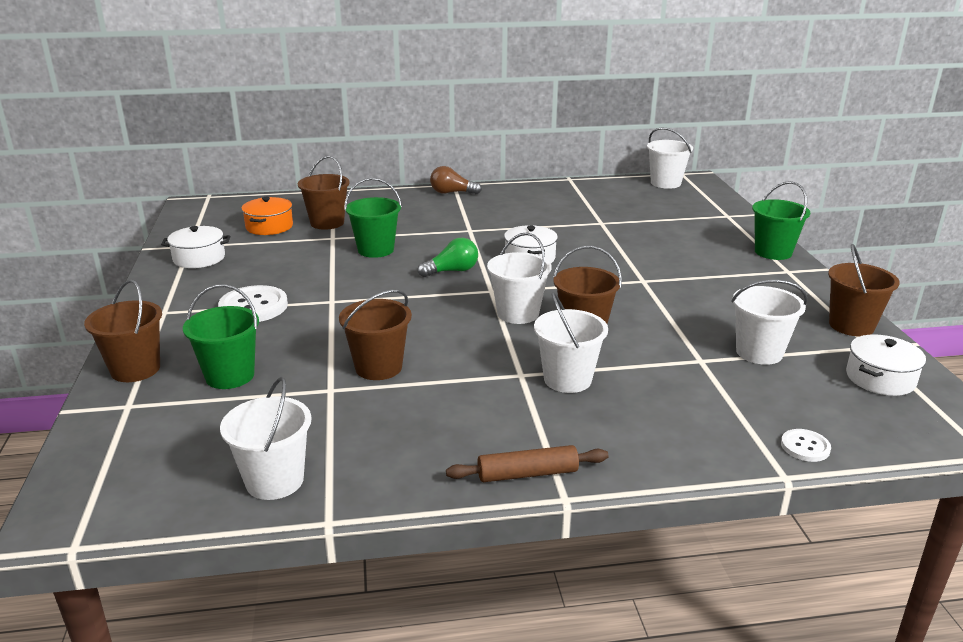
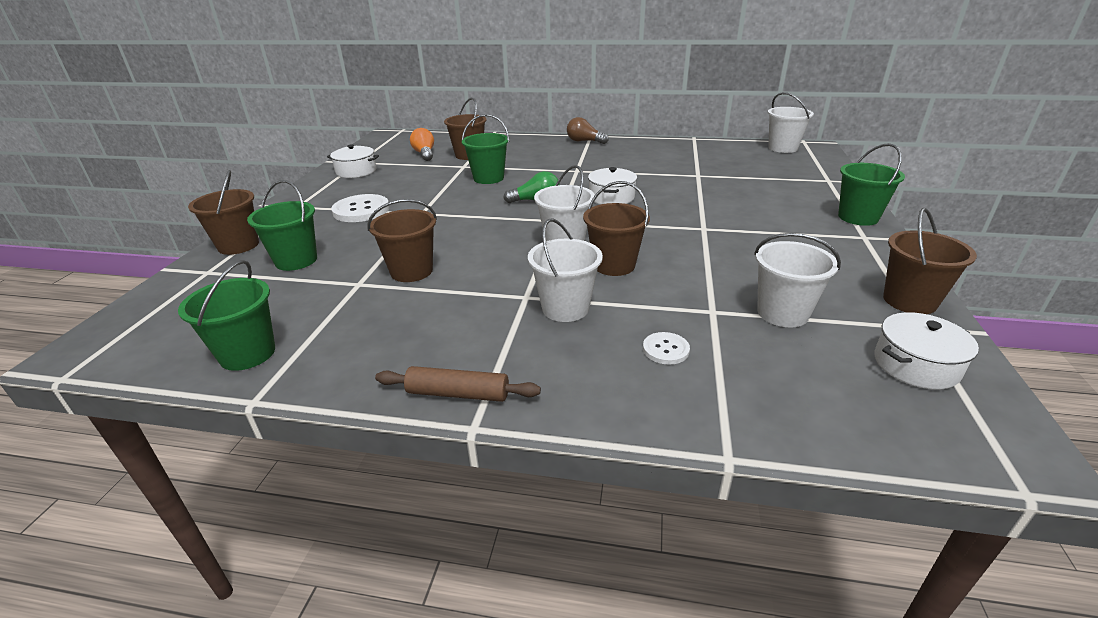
camera: 20 degrees right, 5 degrees up
(269, 226) = (424, 154): orange pot -> orange light bulb
(274, 480) = (247, 354): white bucket -> green bucket
(805, 447) = (775, 427): white button -> white button (665, 349)

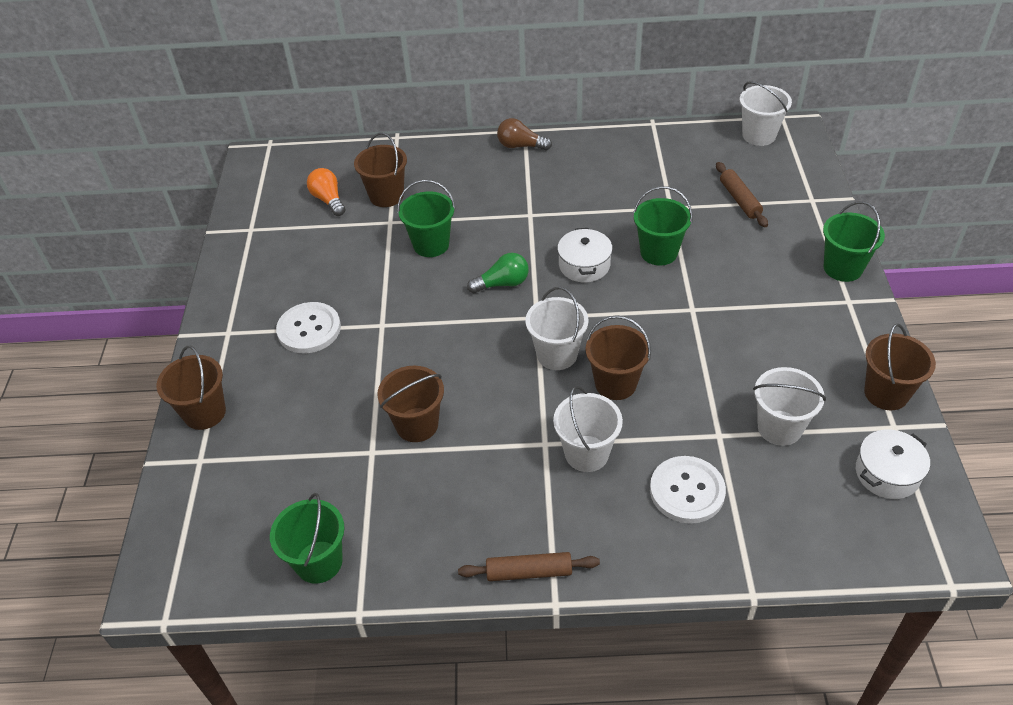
camera: 10 degrees left, 15 degrees up
(296, 260) = (285, 427): green bucket -> green bucket (659, 252)
(356, 171) = (260, 250): white pot -> none
(665, 349) = (687, 491): white button -> white button, size x1.87
(761, 176) = (740, 200): none -> brown rolling pin

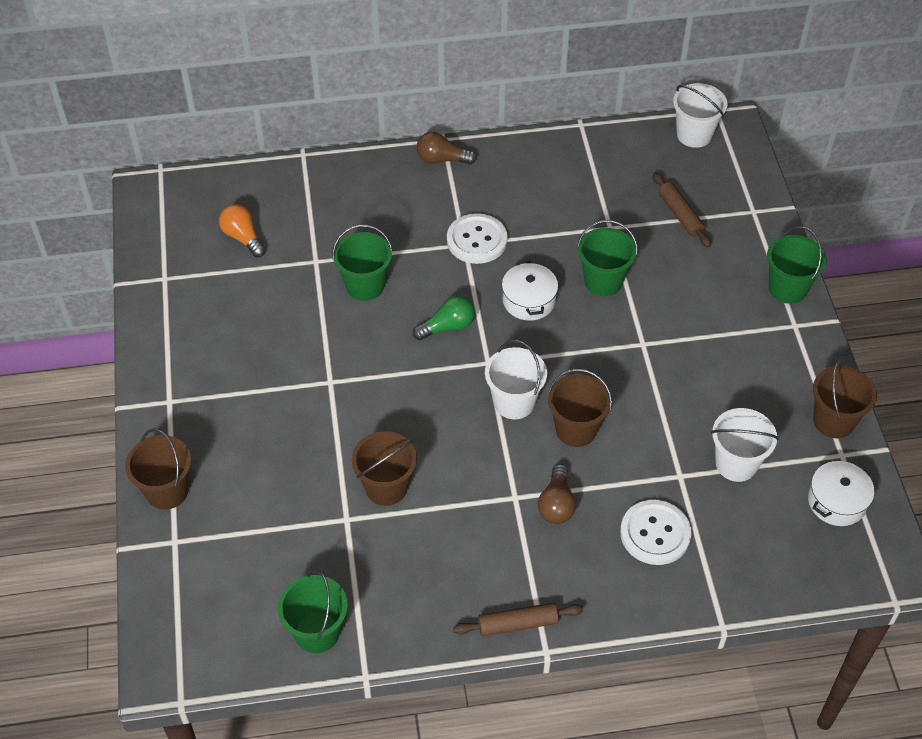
camera: 10 degrees left, 5 degrees up
(309, 329) = (255, 392): white button -> white button (477, 240)
(386, 196) = (306, 229): brown bucket -> none
(586, 453) = (556, 504): white bucket -> brown light bulb

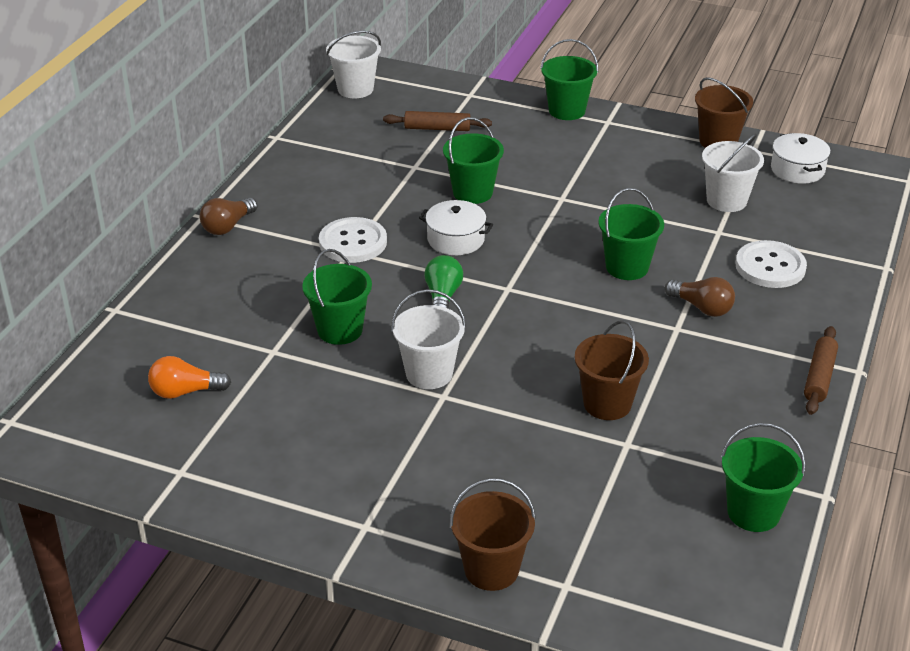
camera: 60 degrees left, 15 degrees down
(514, 402) = (568, 290): white bucket -> white bucket (429, 373)
(576, 429) = (627, 267): brown bucket -> green bucket

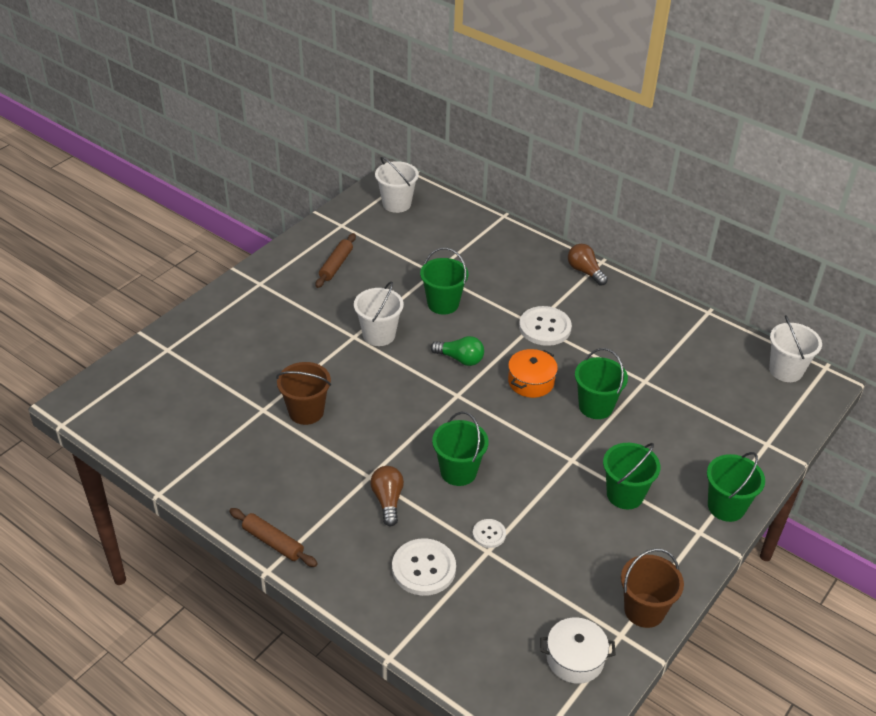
camera: 105 degrees right, 5 degrees up
(185, 392) = (410, 234): orange light bulb -> none
(437, 128) = (707, 408): brown rolling pin -> brown rolling pin (336, 265)
(455, 239) = (531, 381): white pot -> orange pot
(491, 569) = (198, 323): brown bucket -> none
(697, 234) = (489, 534): none -> white button
(701, 307) = (388, 501): brown light bulb -> brown light bulb turned 120 degrees clockwise
(726, 200) = (535, 576): white bucket -> white bucket (396, 204)
(753, 512) = (168, 451): green bucket -> green bucket (625, 495)

